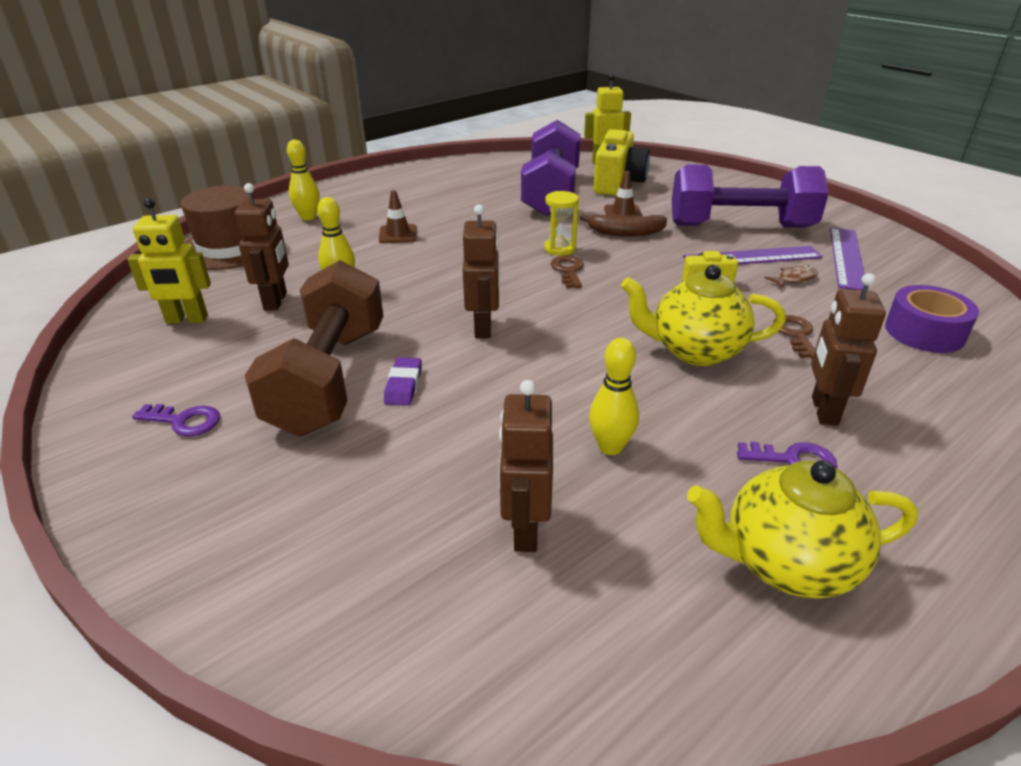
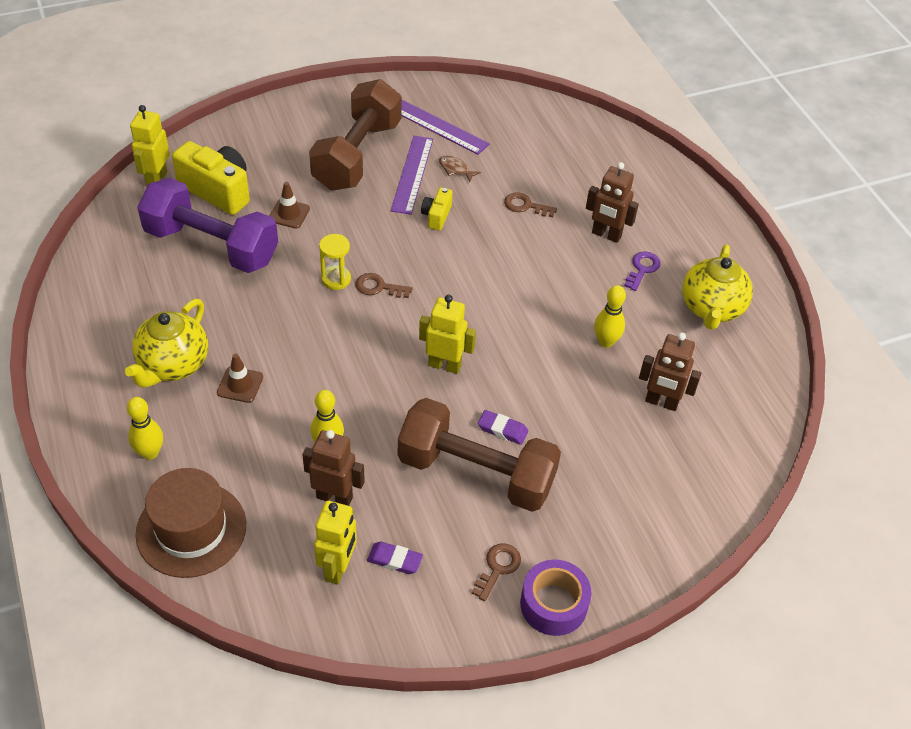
camera: 75 degrees left, 15 degrees up
(184, 421) = (498, 568): purple key -> brown key
(196, 349) = (394, 560): none -> purple eraser
(483, 328) = (444, 365): brown robot -> yellow robot
(626, 233) = (329, 227): brown banana -> none
(695, 351) = (523, 262): yellow teapot -> yellow teapot (173, 365)
(740, 226) = (357, 155): purple dumbbell -> brown dumbbell
(794, 279) = (455, 169): brown fish -> brown fish turned 45 degrees counterclockwise
(924, 332) = (548, 148): purple tape -> purple tape (553, 604)

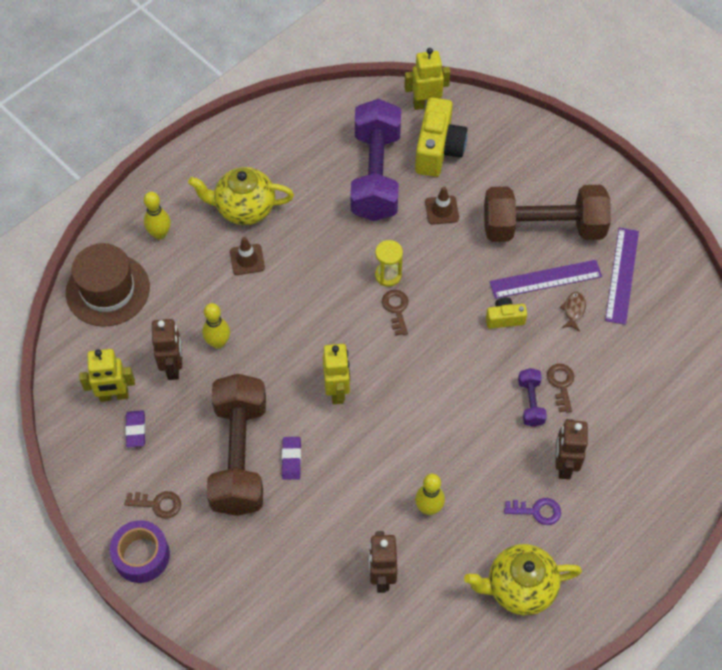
camera: 70 degrees right, 10 degrees up
(533, 232) = (530, 402): none -> purple dumbbell

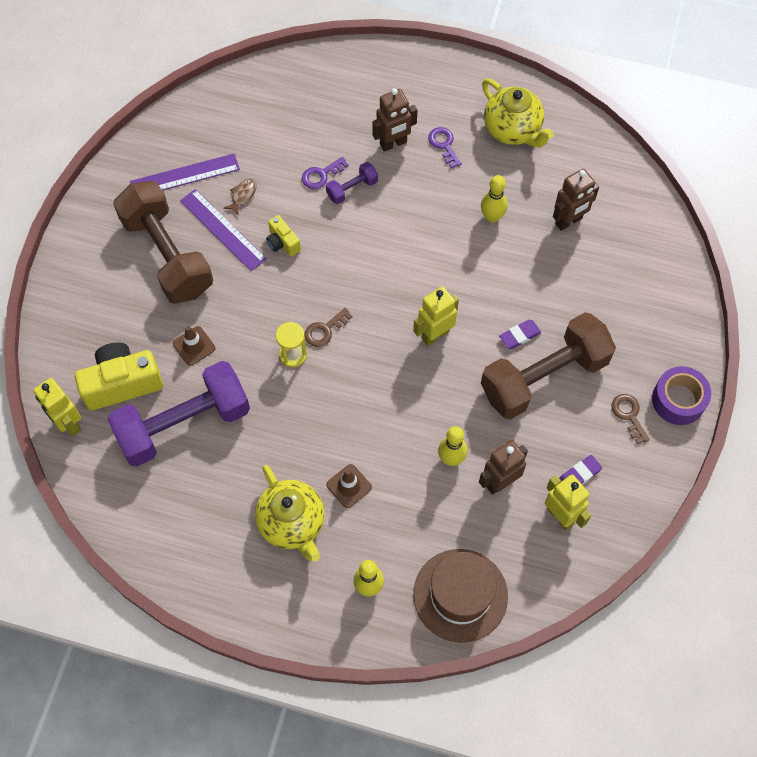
camera: 120 degrees left, 5 degrees up
(561, 384) = (321, 175): brown key -> purple key
(574, 310) = (242, 196): brown fish -> brown fish turned 135 degrees clockwise

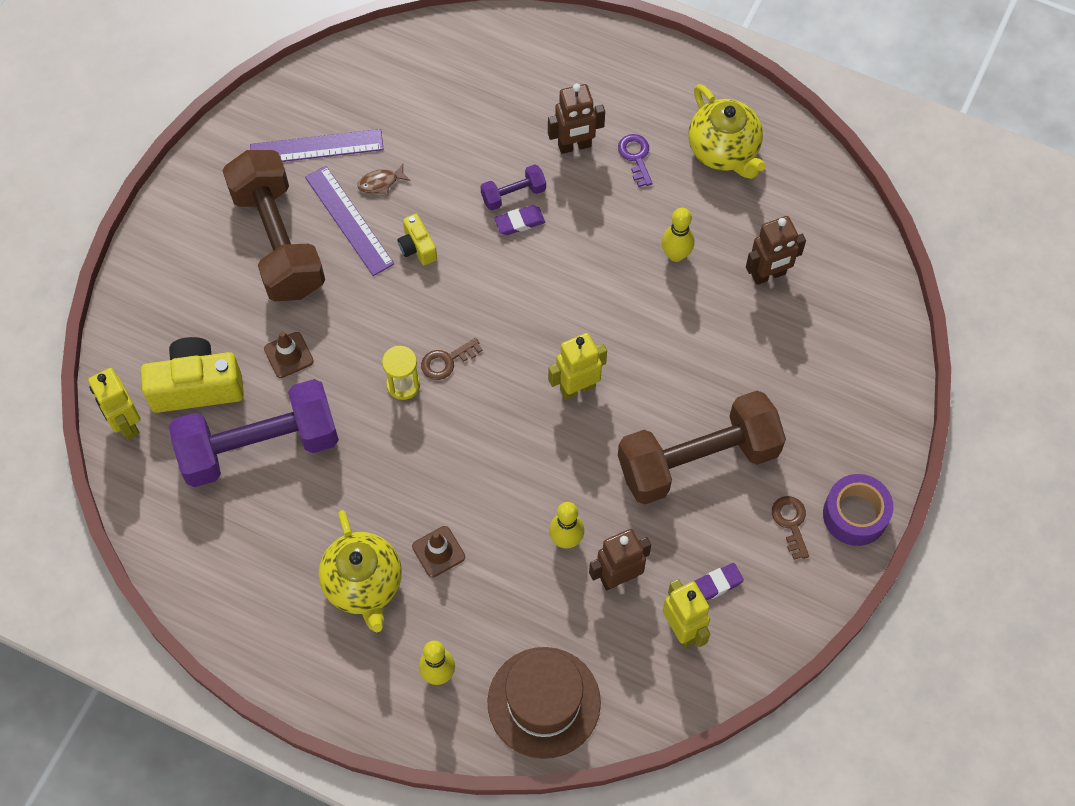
camera: 10 degrees right, 0 degrees up
(242, 196) = (380, 182): brown fish -> brown fish turned 150 degrees counterclockwise
(321, 175) = (479, 172): purple key -> none
(519, 336) = (679, 405): purple eraser -> purple eraser (519, 222)

